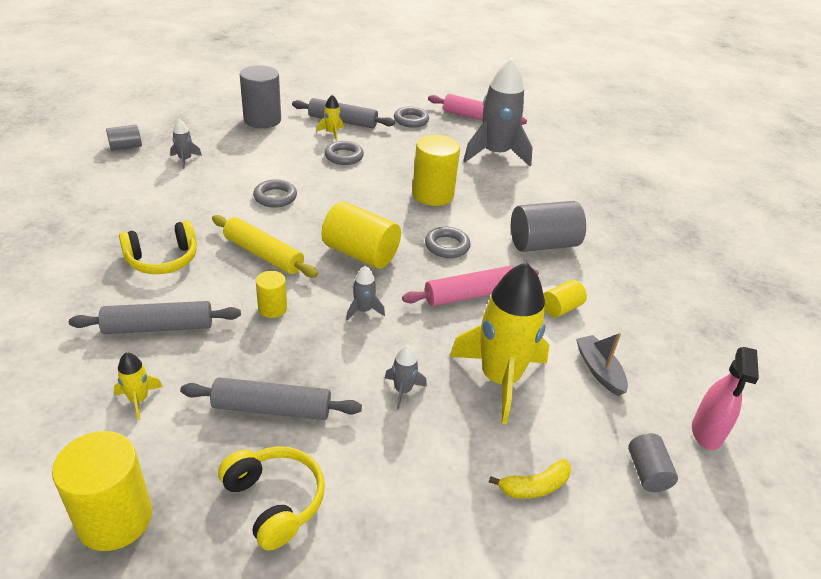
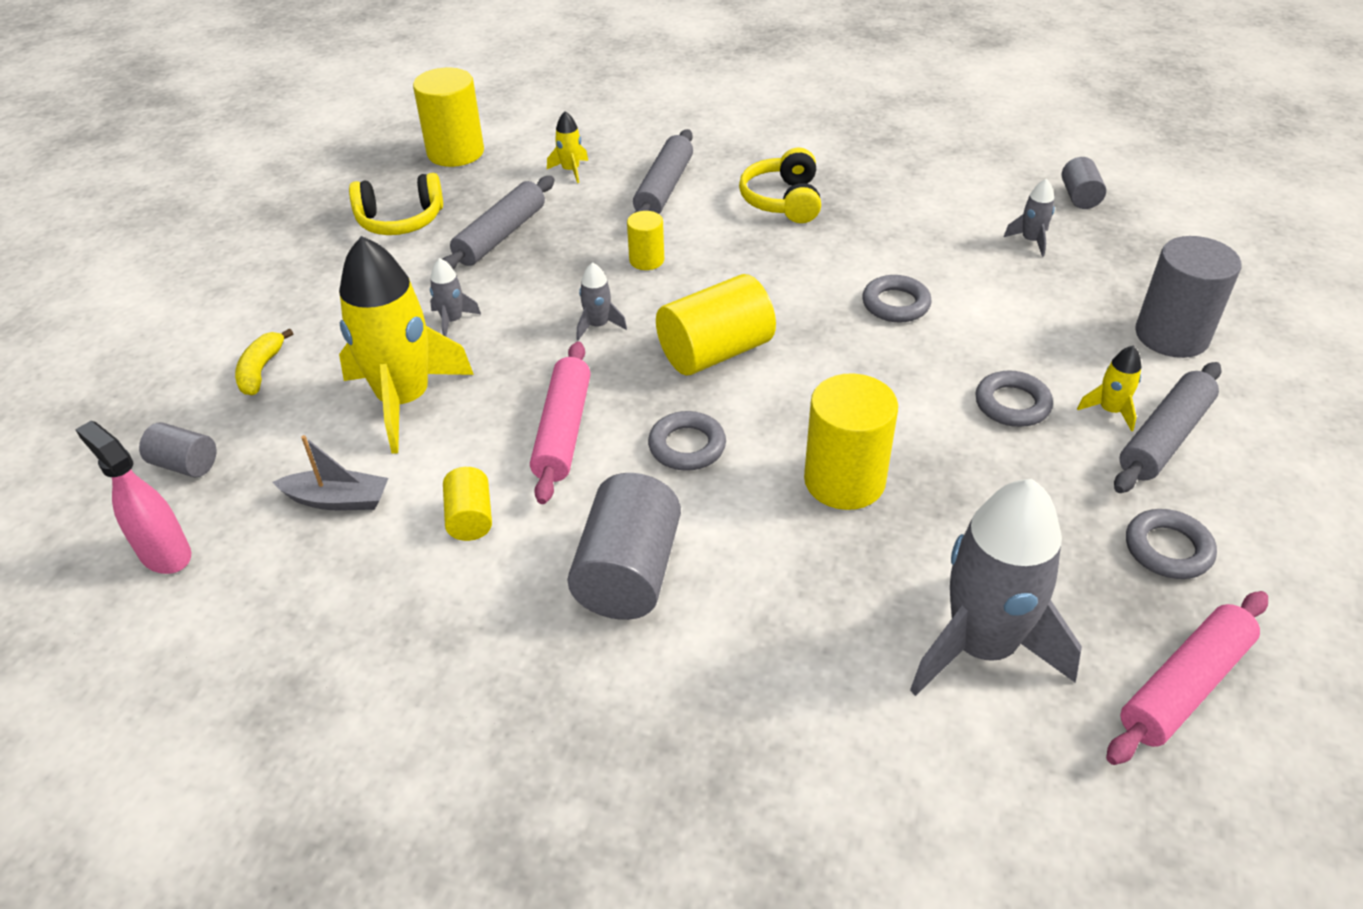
camera: 120 degrees right, 5 degrees up
(263, 254) = (756, 271): yellow rolling pin -> none

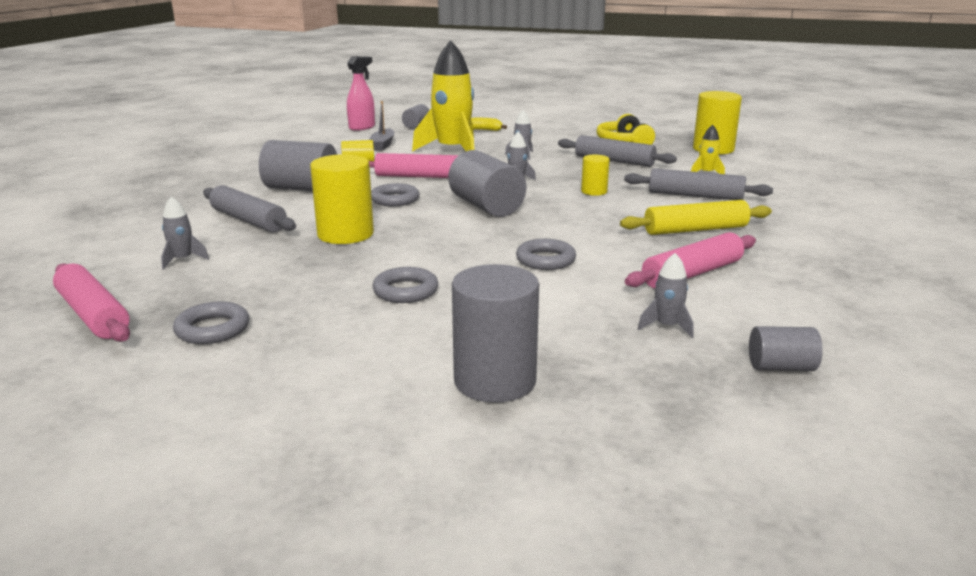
camera: 90 degrees right, 20 degrees down
(715, 352) = (486, 207): yellow cylinder -> grey cylinder
(783, 201) = (695, 230): yellow headphones -> yellow rolling pin
(908, 216) = (692, 274): none -> pink rolling pin
(982, 646) = (182, 260): grey rocket -> grey rocket, size x0.42
(1110, 411) = (384, 330): yellow rocket -> none
(1164, 438) = (339, 349): grey rolling pin -> grey rolling pin (248, 220)

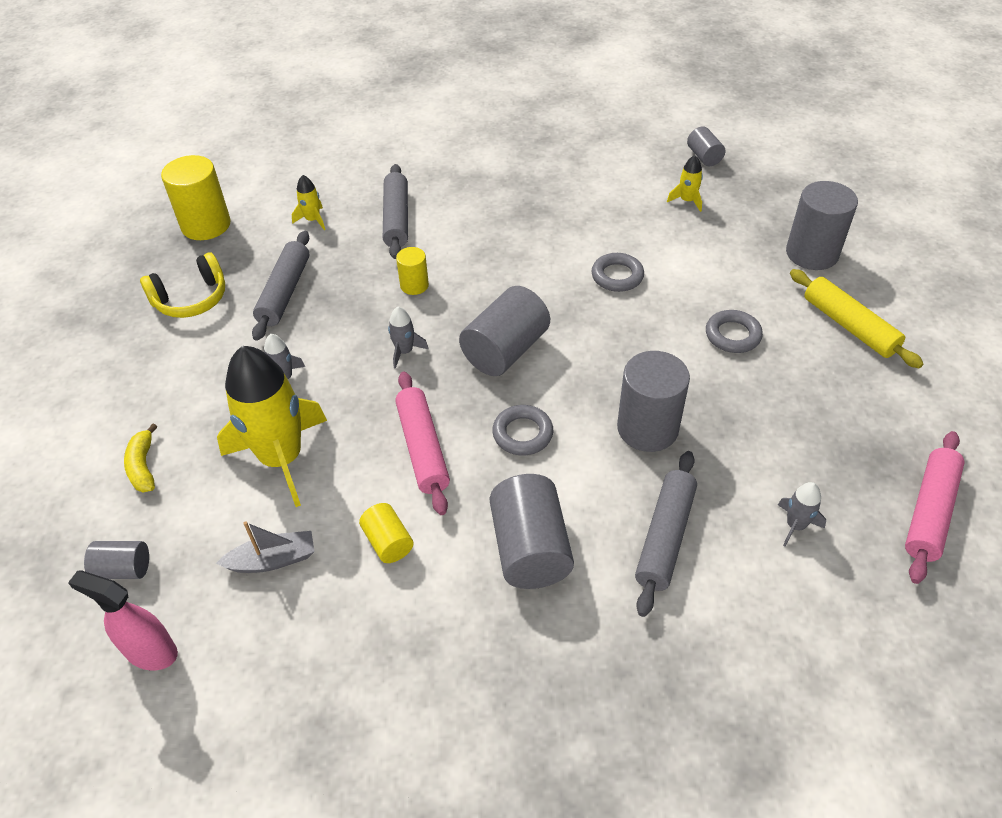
camera: 110 degrees left, 25 degrees up
(212, 329) = (878, 416): grey ring -> none
(345, 234) = (647, 428): yellow cylinder -> grey cylinder
(666, 326) = (687, 201): grey rocket -> yellow rocket
(692, 274) = (592, 200): pink rolling pin -> none
(695, 230) = (494, 208): yellow rolling pin -> yellow rolling pin (849, 326)

